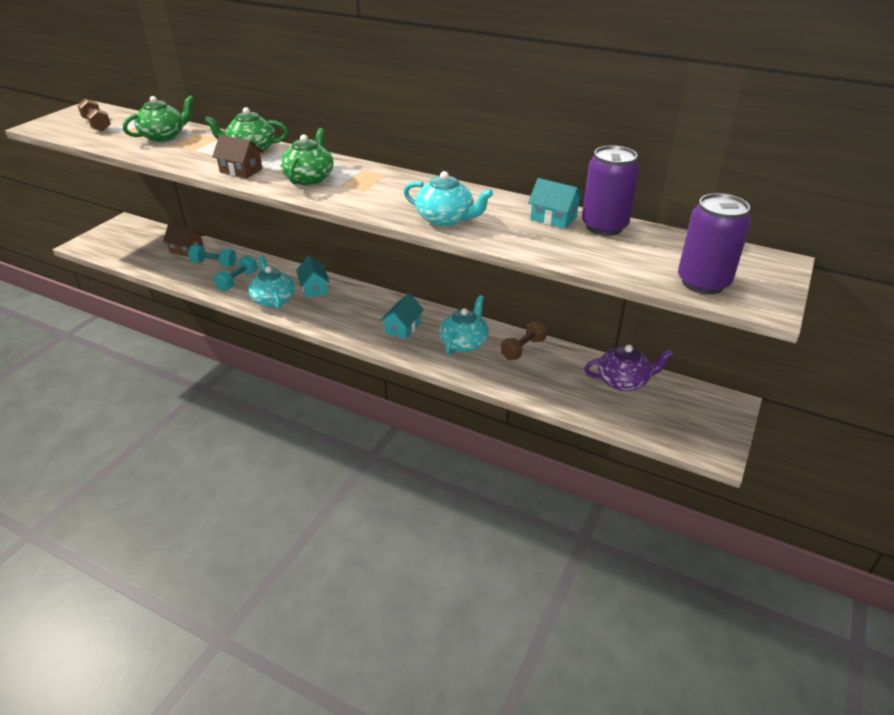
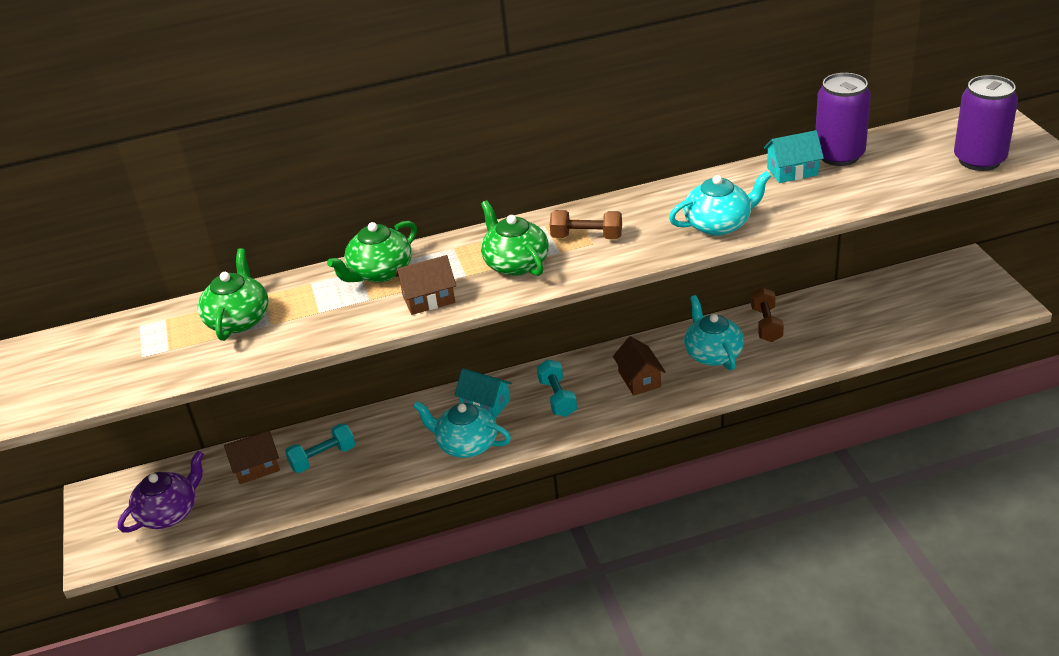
camera: 40 degrees left, 0 degrees up
(97, 124) = (108, 359): brown dumbbell -> brown dumbbell (587, 237)
(237, 281) = (389, 455): turquoise dumbbell -> turquoise dumbbell (557, 398)
(403, 328) = (639, 379): turquoise house -> brown house
(623, 381) = (877, 296): purple teapot -> purple teapot (169, 512)

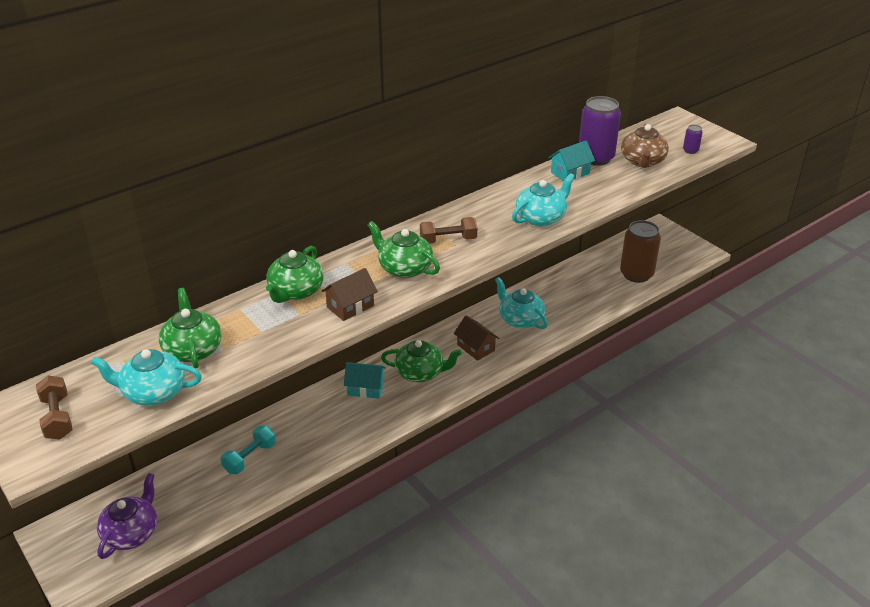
camera: 25 degrees left, 0 degrees up
(256, 467) = (194, 478): brown house -> none
(466, 444) = (366, 422): turquoise teapot -> turquoise teapot (153, 392)
(557, 398) = (420, 373): turquoise dumbbell -> green teapot
(766, 324) = (547, 292): brown dumbbell -> brown dumbbell (57, 417)
(899, 320) = (636, 274): none -> brown can
(901, 167) = (642, 161): none -> brown teapot
(979, 160) = (690, 150): purple can -> purple can, size x0.44

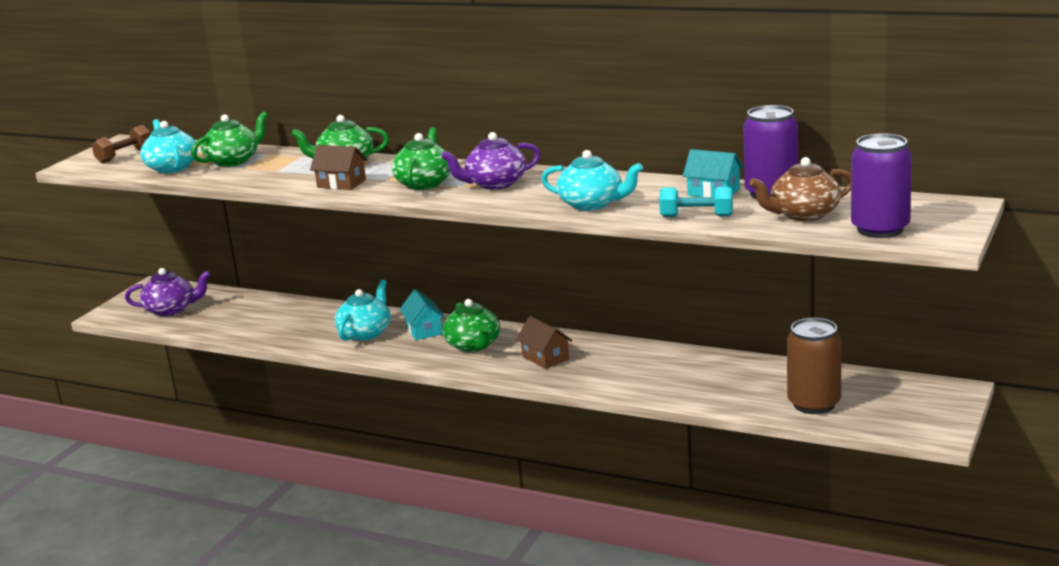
camera: 65 degrees right, 15 degrees down
(250, 458) = (287, 318): turquoise dumbbell -> turquoise dumbbell (696, 216)
(448, 240) = (495, 184): brown dumbbell -> purple teapot
(476, 347) = (545, 358): brown house -> brown house turned 60 degrees counterclockwise
(520, 319) = (625, 364): turquoise teapot -> turquoise teapot (366, 333)
(690, 150) = (880, 229): purple can -> purple can, size x2.29

